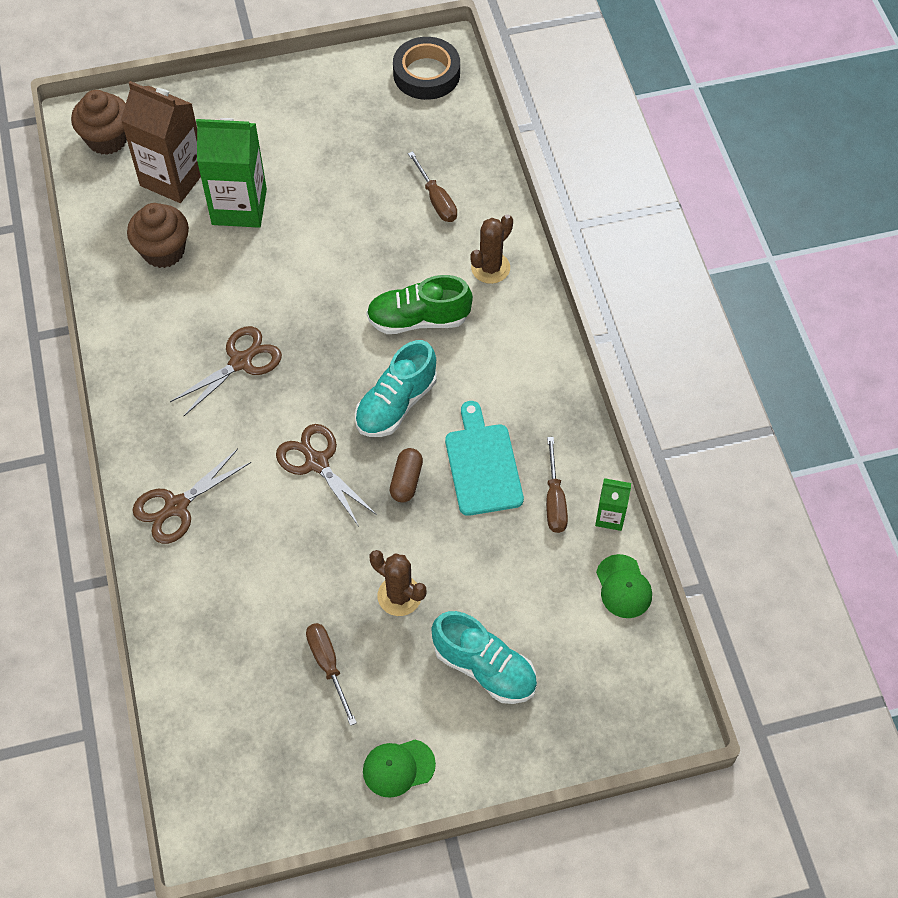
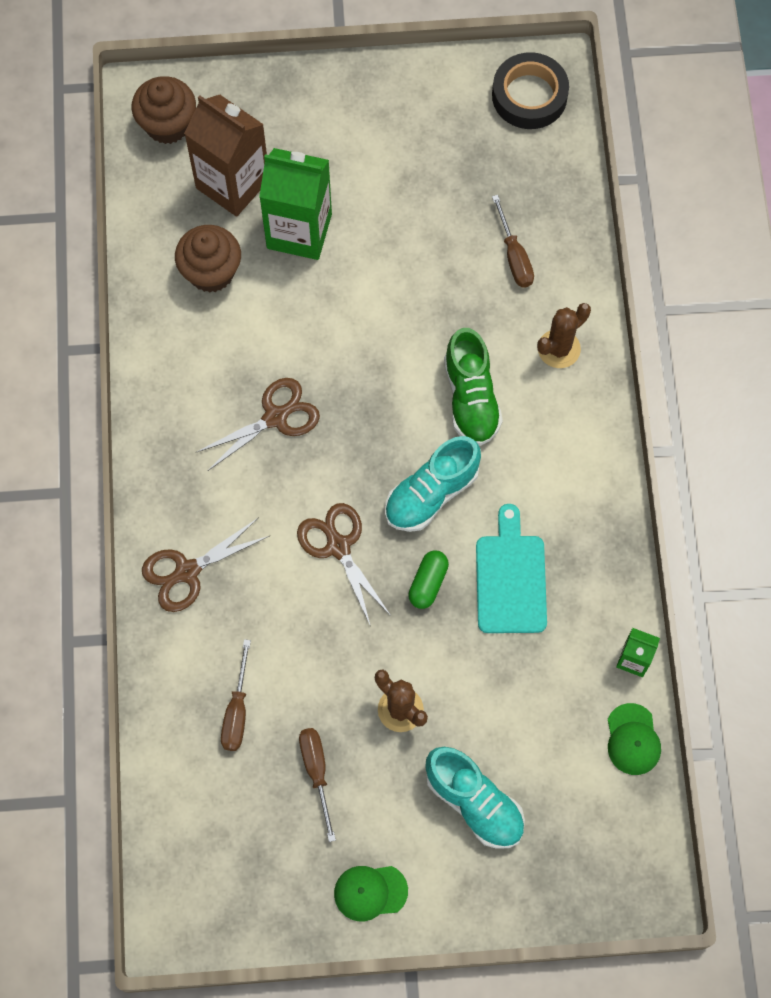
camera: 10 degrees right, 10 degrees up
(406, 481) = (428, 583): brown capsule -> green capsule
(418, 319) = (471, 398): green shoe -> green shoe turned 105 degrees counterclockwise
(554, 500) = (579, 631): brown screwdriver -> brown screwdriver (237, 711)

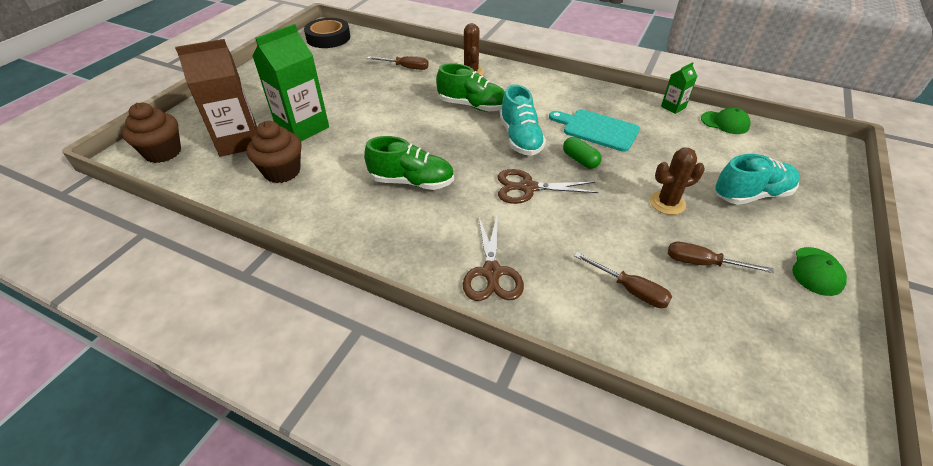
camera: 60 degrees left, 25 degrees down
(275, 417) = (412, 182): brown scissors -> green shoe

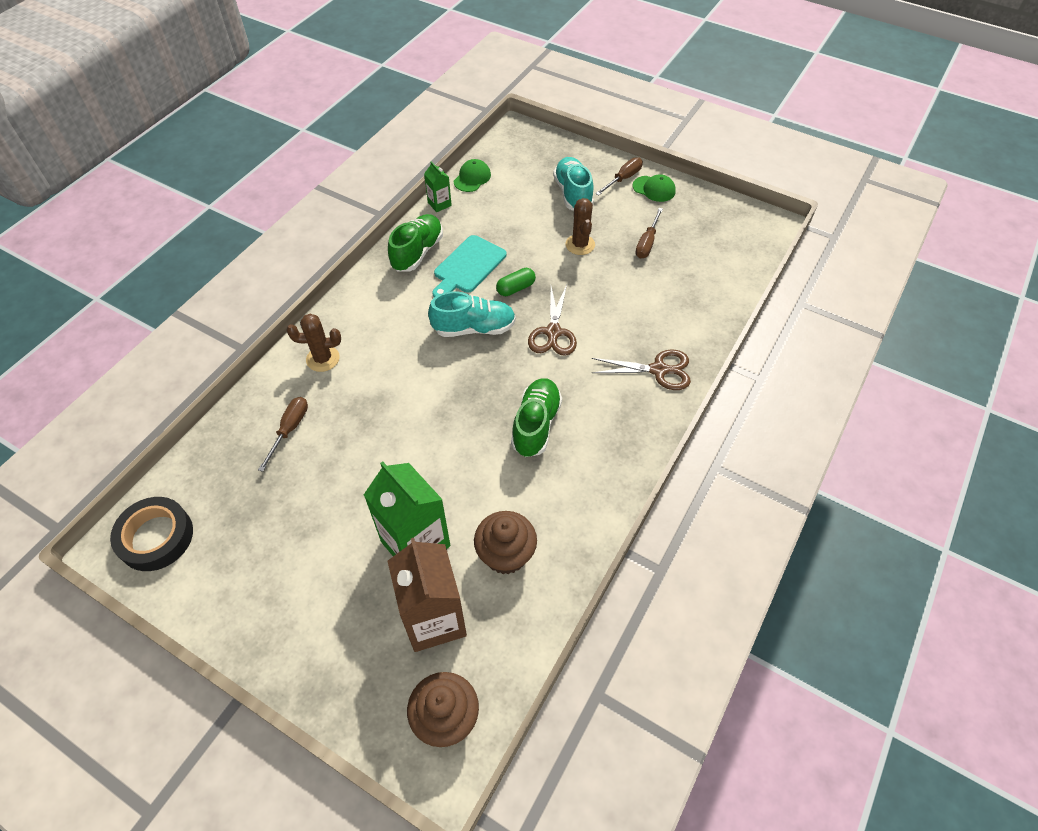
camera: 85 degrees left, 10 degrees up
(472, 106) = (402, 363): green shoe -> green shoe (417, 252)
(630, 290) = (674, 289): brown screwdriver -> brown screwdriver (623, 179)

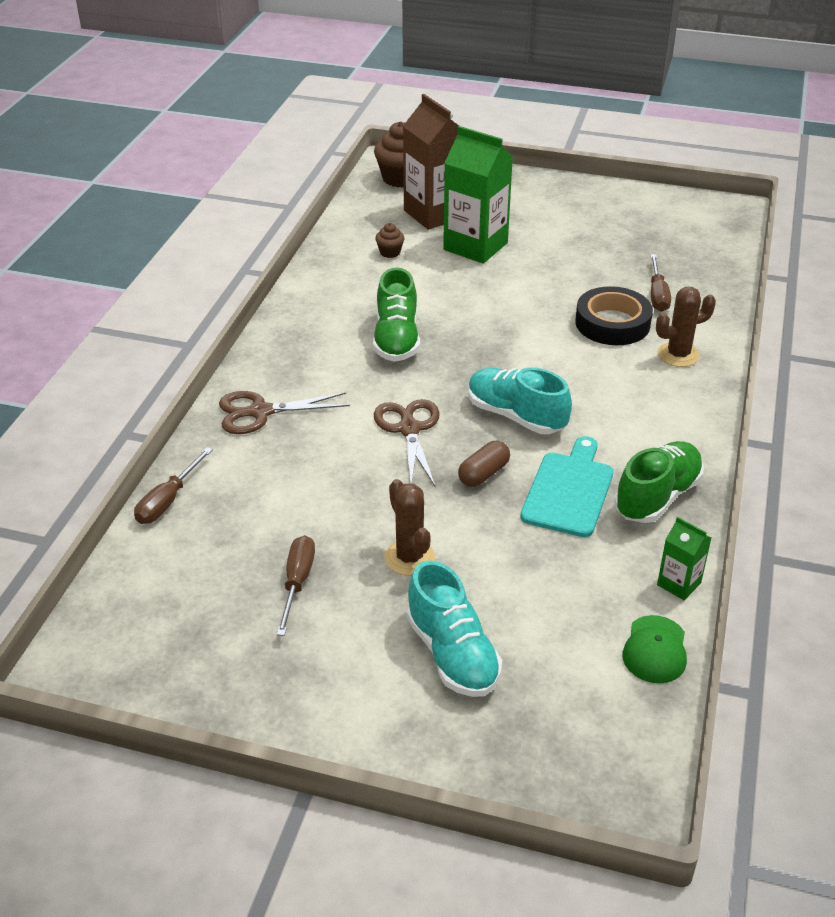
camera: 165 degrees right, 15 degrees down
(156, 537) = (705, 217): black tape -> black tape (612, 323)
(417, 252) = (657, 497): green shoe -> green shoe turned 150 degrees counterclockwise
(474, 328) = (516, 416): turquoise shoe -> turquoise shoe turned 60 degrees clockwise
(506, 554) = (390, 252): brown cupcake -> brown cupcake, size x0.50
(516, 288) = (483, 474): green capsule -> brown capsule
(623, 179) = (363, 711): brown screwdriver -> brown screwdriver (168, 500)
(654, 189) = (298, 699): green cap -> none

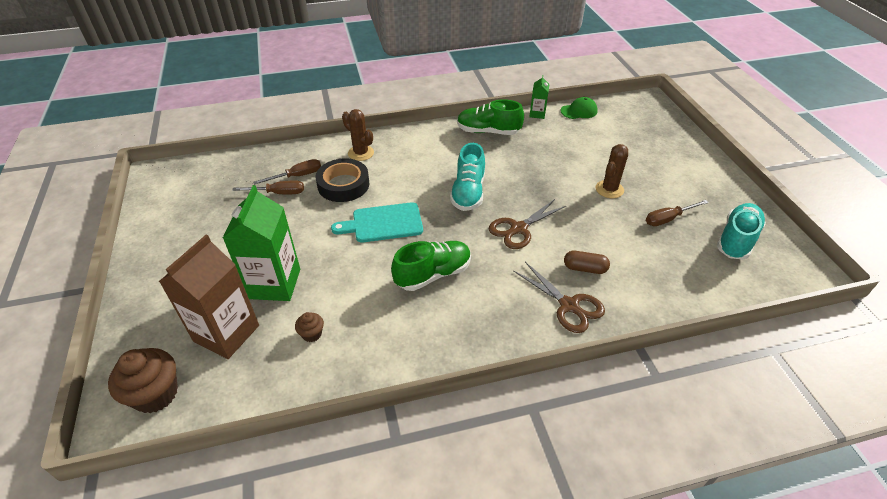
camera: 120 degrees left, 5 degrees up
(168, 500) = (683, 304): brown screwdriver -> brown screwdriver (278, 193)
(452, 654) = (644, 157): turquoise shoe -> turquoise shoe (736, 240)
(483, 474) = (526, 187): brown capsule -> brown capsule (584, 268)
(568, 490) = (510, 157): turquoise cutting board -> turquoise cutting board (383, 223)

